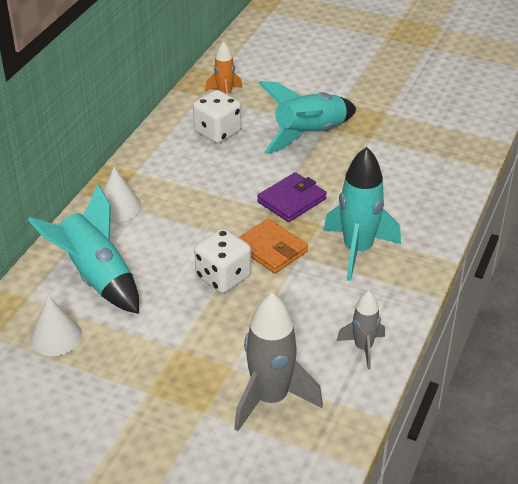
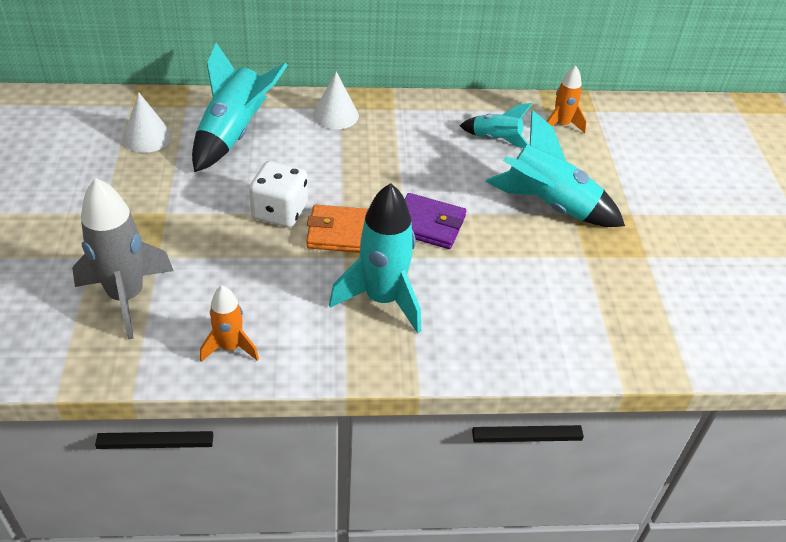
camera: 60 degrees right, 5 degrees up
(217, 132) = (496, 139): white dice -> turquoise rocket
(271, 249) = (341, 232): orange wallet -> orange wallet turned 75 degrees clockwise
(363, 348) = (230, 347): grey rocket -> orange rocket

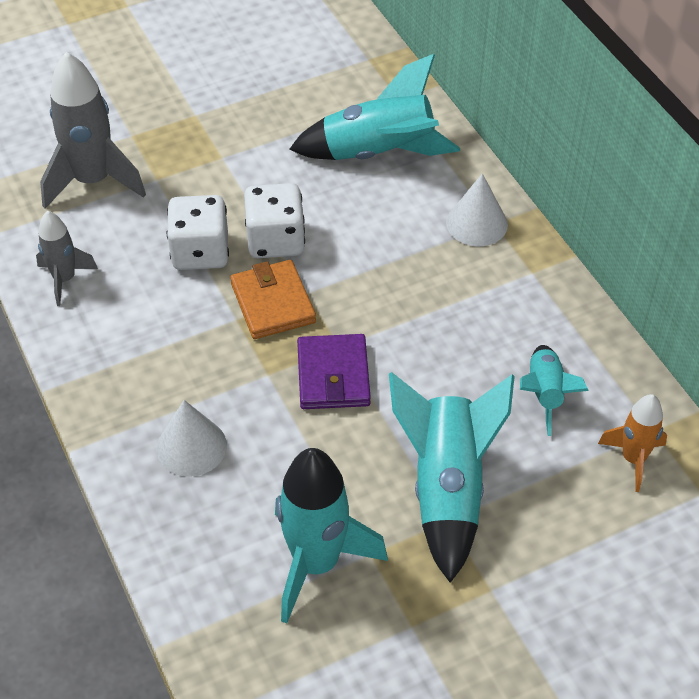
camera: 70 degrees right, 5 degrees up
(147, 137) = (326, 93): white cone -> white cone (191, 447)
(230, 347) = (64, 279): orange rocket -> grey rocket
(261, 255) = (200, 252): none -> white dice
(382, 299) = (189, 374): turquoise rocket -> turquoise rocket (316, 563)

